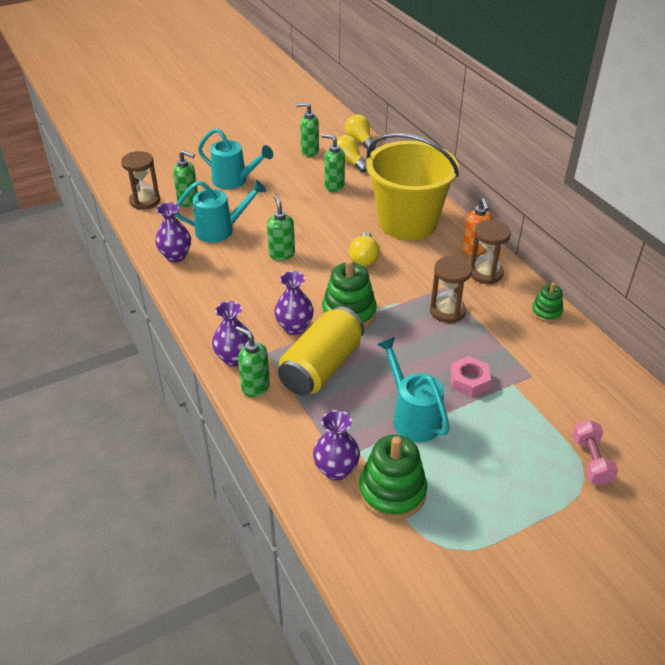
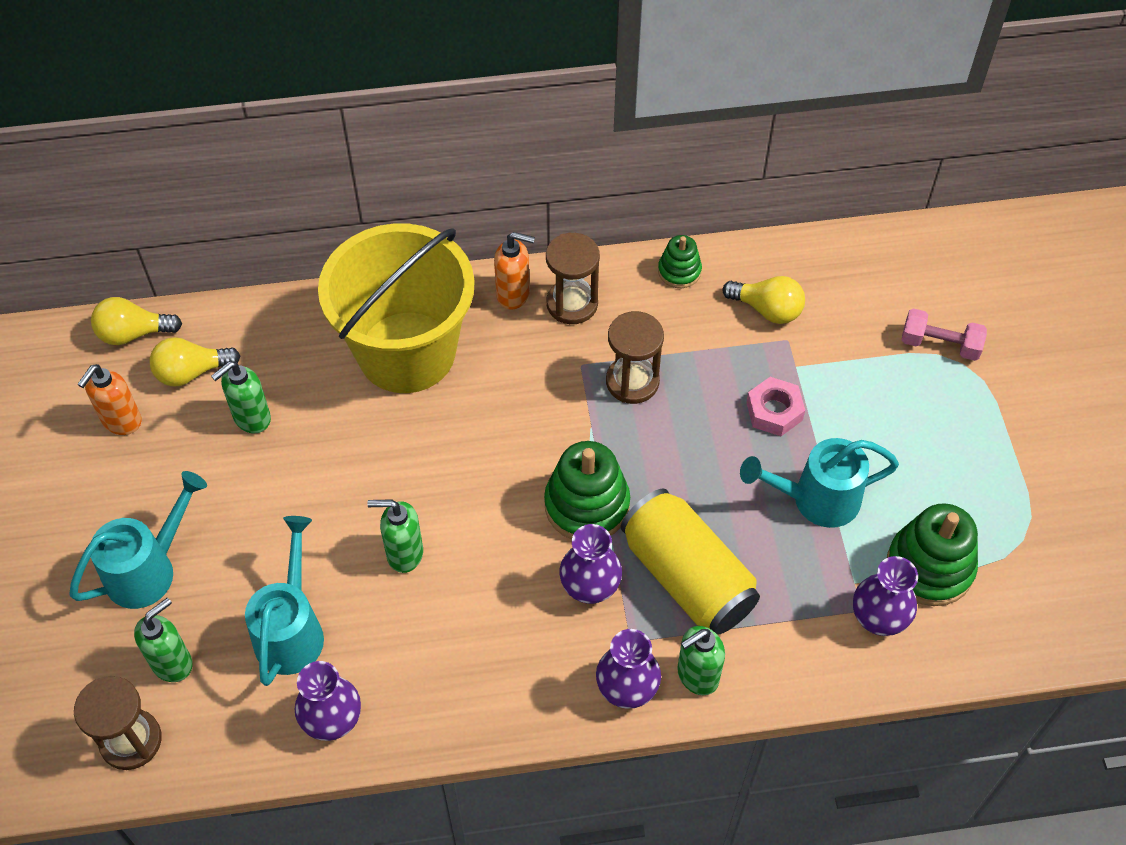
camera: 70 degrees left, 15 degrees up
(309, 151) = (121, 421): green soap dispenser -> orange soap dispenser
(364, 258) = (468, 441): yellow light bulb -> yellow light bulb (767, 309)

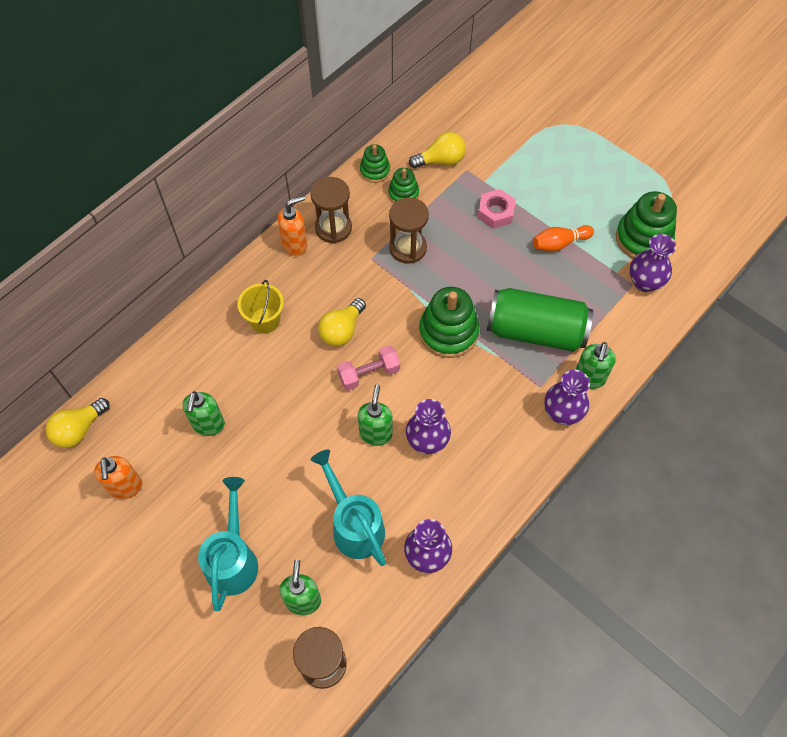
camera: 40 degrees left, 5 degrees up
(191, 372) = (142, 425): yellow light bulb -> yellow light bulb (342, 330)
(404, 554) = (376, 433): green soap dispenser -> green soap dispenser turned 135 degrees clockwise
(406, 352) = (265, 320): yellow bucket -> yellow bucket, size x0.41
(590, 587) = (492, 374): purple vase -> purple vase (427, 441)
(686, 318) = (403, 194): none -> green stacking toy
(687, 577) = (535, 331): yellow can -> green can
(816, 499) = (559, 243): turquoise watering can -> orange bowling pin
(940, 345) = (543, 121): pink dumbbell -> pink dumbbell (369, 374)

